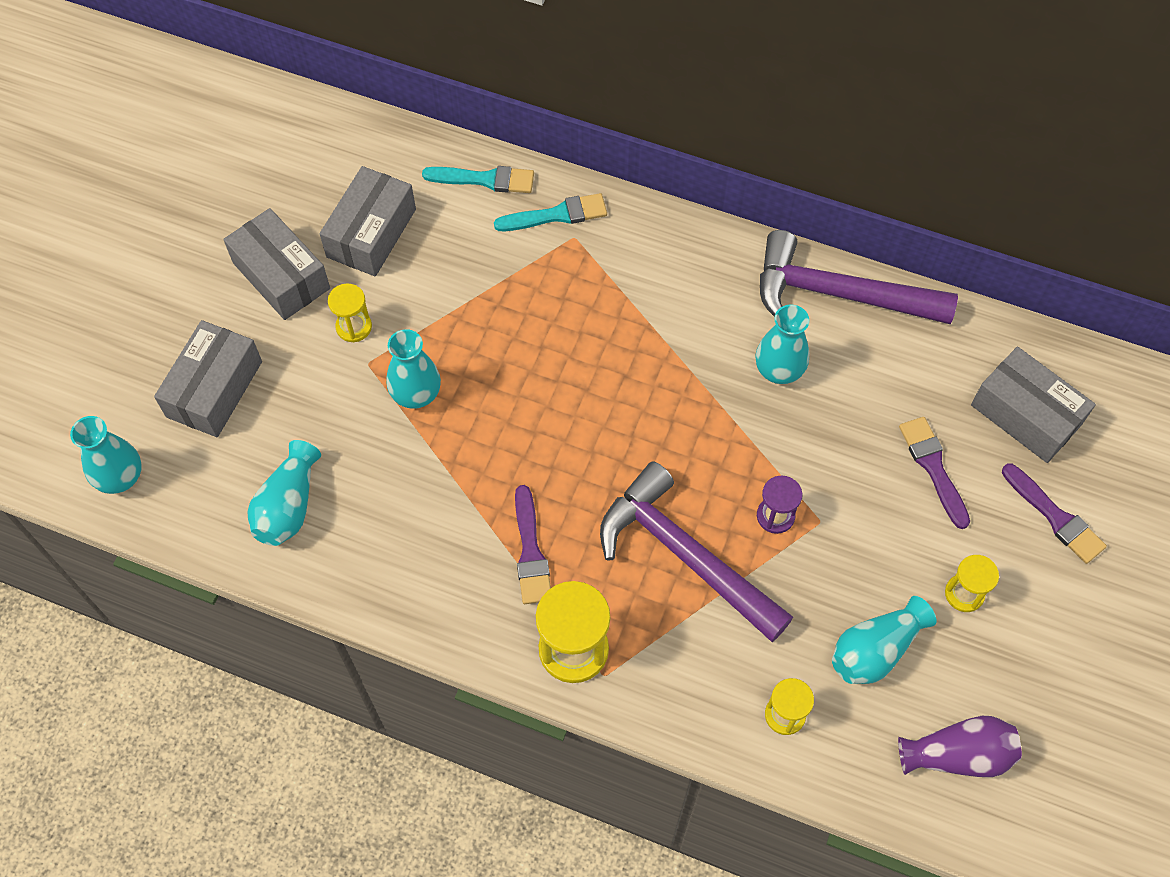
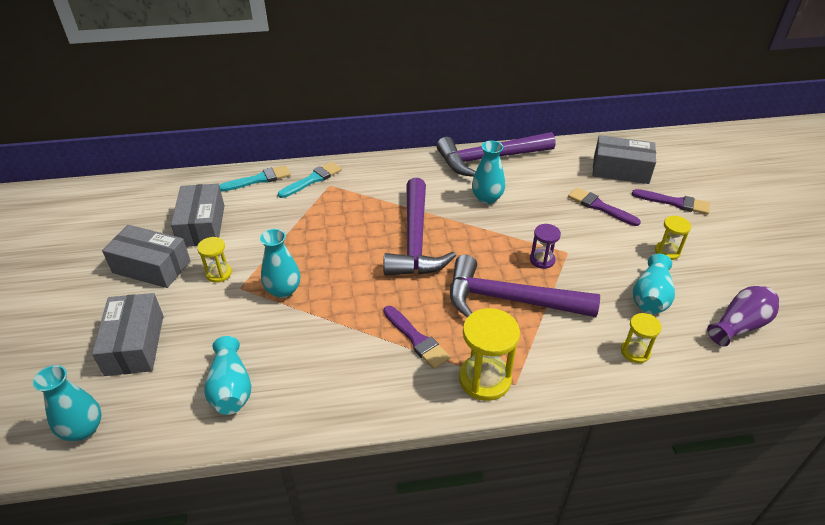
camera: 30 degrees left, 20 degrees down
(628, 396) = (415, 240): none -> purple hammer

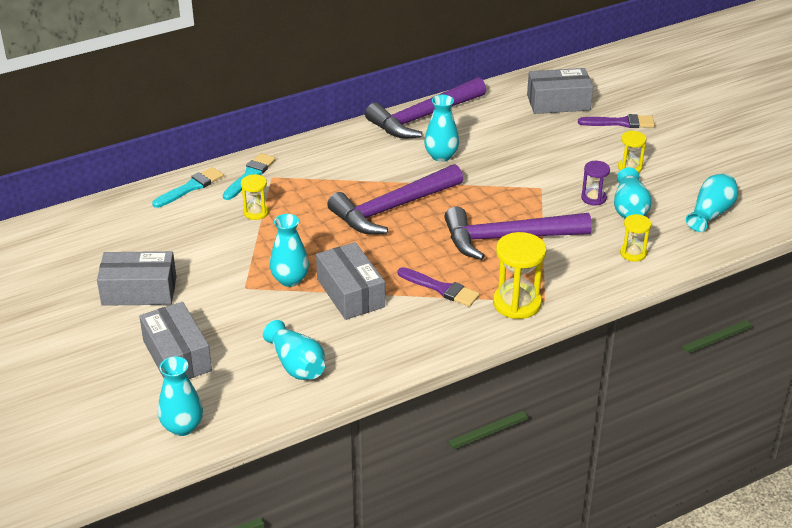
camera: 20 degrees left, 5 degrees down
(202, 226) = (163, 243): grey box -> grey box (351, 293)
(218, 273) = (214, 280): yellow hourglass -> yellow hourglass (256, 212)
(415, 240) = (392, 209): purple hammer -> purple hammer turned 75 degrees clockwise
(542, 260) = (521, 199): purple hourglass -> purple hourglass (593, 198)
(600, 207) = (553, 141): purple brush -> none
(739, 325) = (710, 213): purple vase -> turquoise vase

